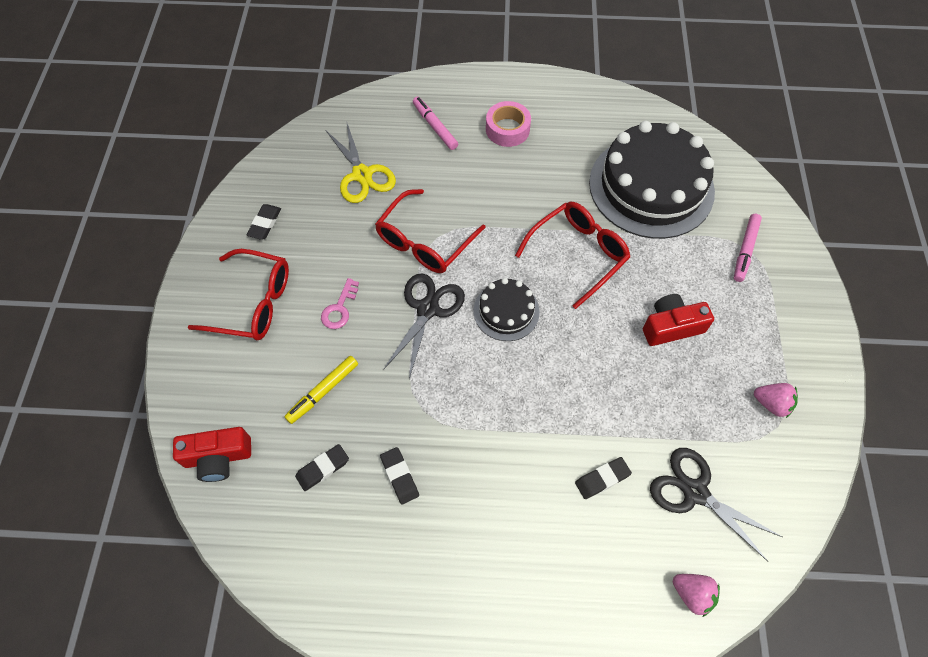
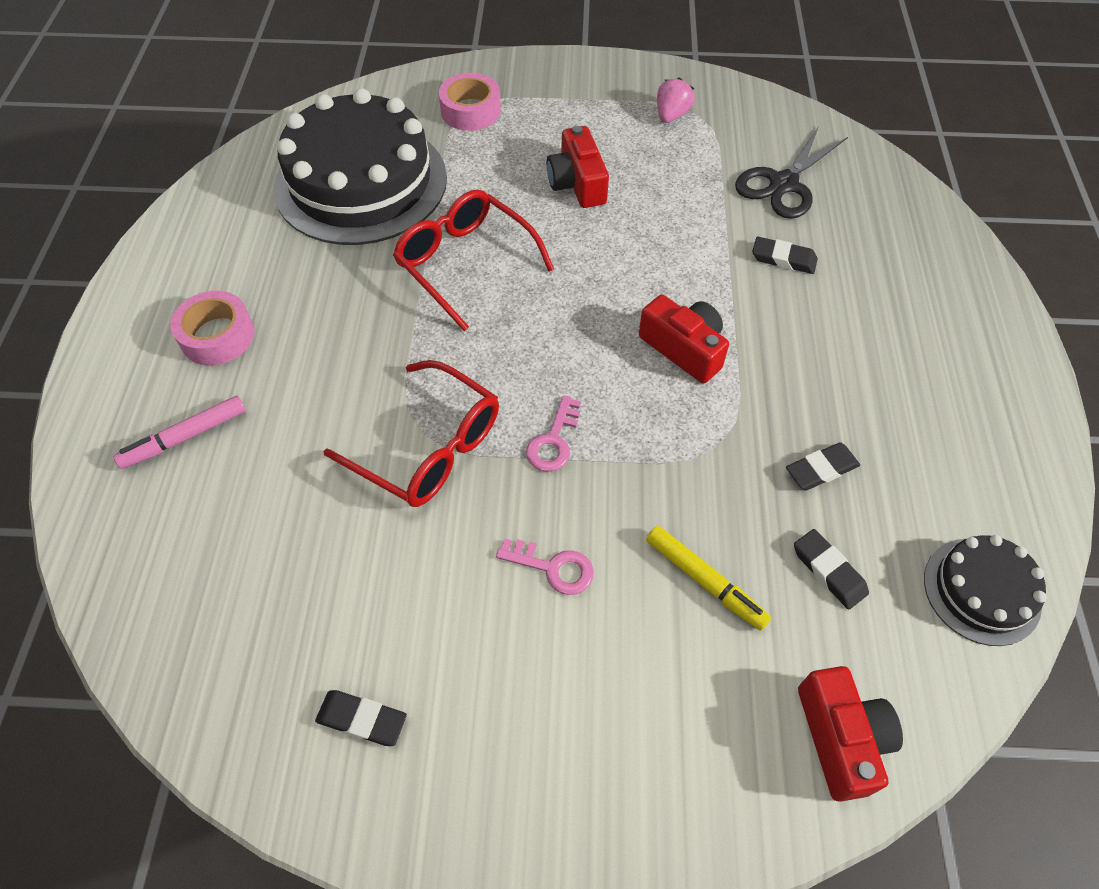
camera: 90 degrees left, 5 degrees down
(253, 303) = (541, 719): red glasses -> none
(362, 174) = (271, 550): yellow scissors -> none
(427, 309) = (553, 441): black scissors -> pink key
(505, 393) = (684, 348): none -> red camera
(506, 311) = (557, 345): black cake -> black cake (981, 591)
(602, 479) = (783, 259): black eraser -> black eraser turned 45 degrees counterclockwise
(692, 594) = (894, 197): pink strawberry -> none
(745, 250) = (470, 111): pink marker -> pink tape

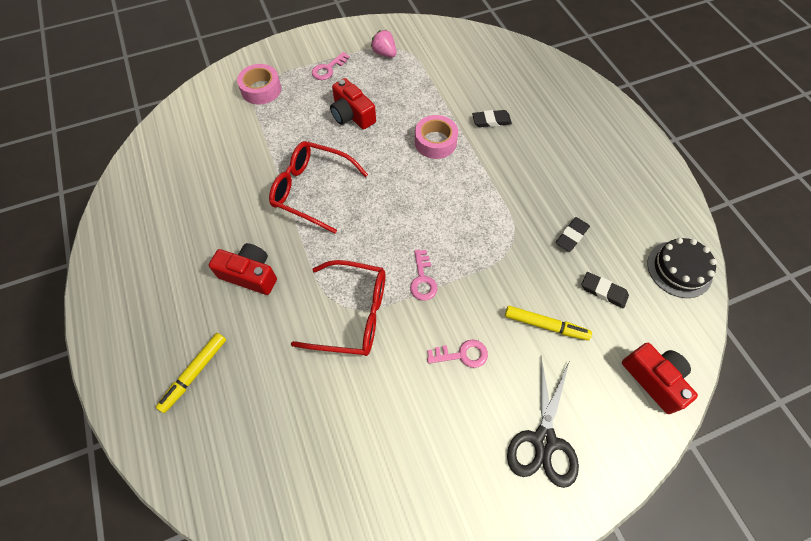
camera: 25 degrees left, 5 degrees up
(185, 437) = (195, 373): pink marker -> yellow marker
(217, 336) = (178, 298): pink tape -> pink tape (435, 142)
(361, 182) = (216, 161): black cake -> none
(362, 719) = (404, 495): black eraser -> none
(577, 112) = (328, 69): none -> pink key
(671, 115) = (384, 53): pink strawberry -> pink strawberry turned 45 degrees counterclockwise
(684, 348) = (465, 195): red camera -> red camera (250, 274)
(784, 184) = (468, 75): black scissors -> black scissors (544, 440)

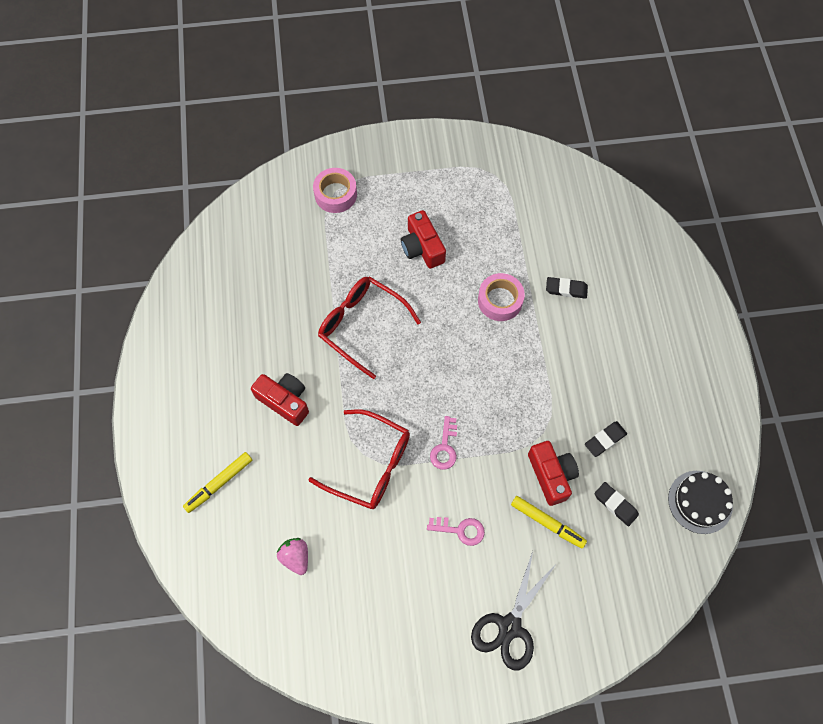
camera: 15 degrees right, 5 degrees up
(328, 69) = (411, 184): pink key -> none
(384, 53) = (476, 177): pink strawberry -> pink strawberry (296, 557)
(654, 379) = (631, 600): red camera -> red camera (551, 475)

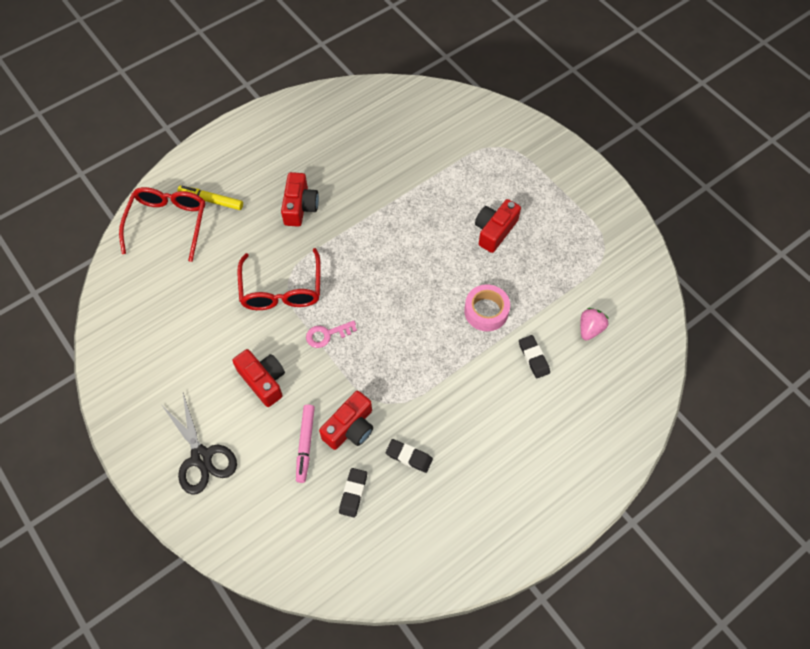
camera: 60 degrees right, 5 degrees down
(296, 557) = (181, 278): pink strawberry -> pink strawberry (590, 329)
(335, 194) = (498, 148): pink tape -> none
(362, 325) = (395, 224): red glasses -> red glasses (168, 223)
(460, 530) = (263, 380): pink key -> red camera
(510, 626) = (201, 457): black scissors -> black scissors turned 120 degrees counterclockwise
(547, 523) = (305, 444): yellow marker -> pink marker
(700, 502) = (398, 567): black cake -> none

